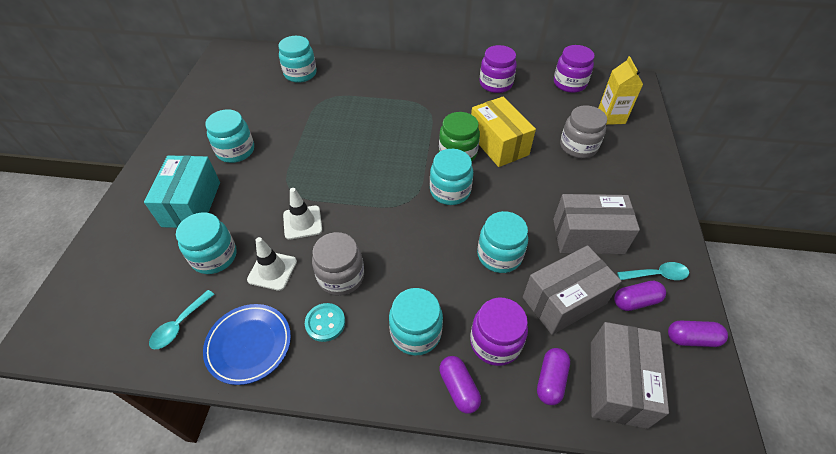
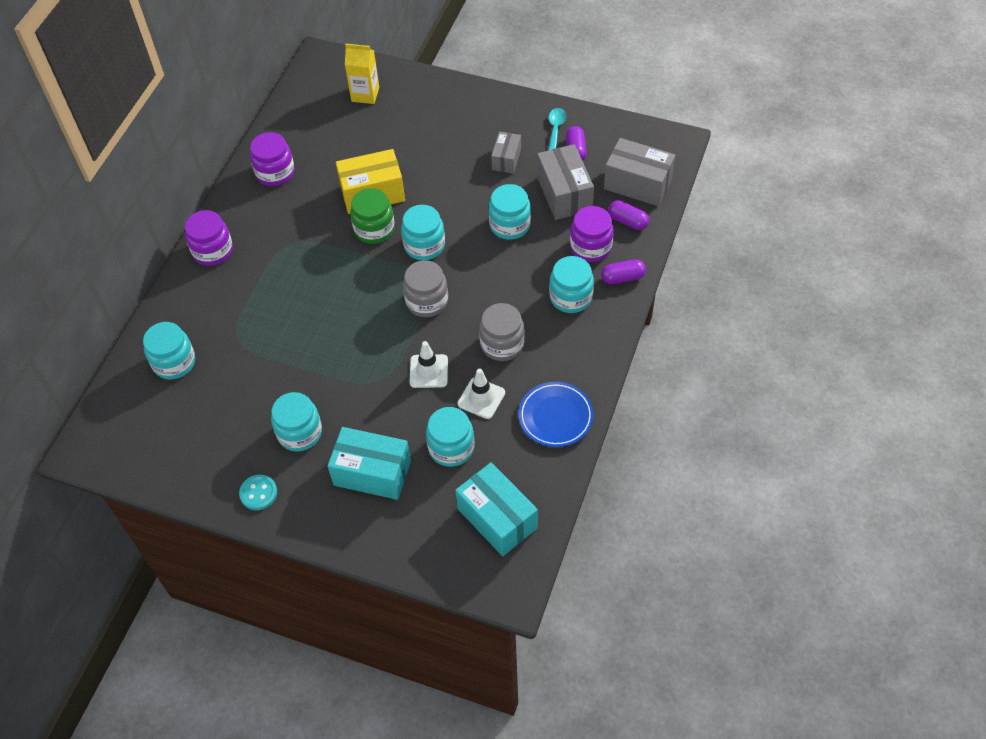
camera: 75 degrees left, 5 degrees up
(126, 311) = (497, 518): none -> turquoise box
(179, 325) = (523, 472): turquoise spoon -> none
(325, 323) = (547, 359): turquoise button -> turquoise button (258, 493)
(569, 83) = (300, 110): purple jar -> purple jar (213, 251)
(578, 146) = (398, 132): grey jar -> grey jar (427, 301)
(588, 236) = (506, 159): grey box -> grey box, size x0.59
(691, 338) = (613, 130): purple capsule -> none

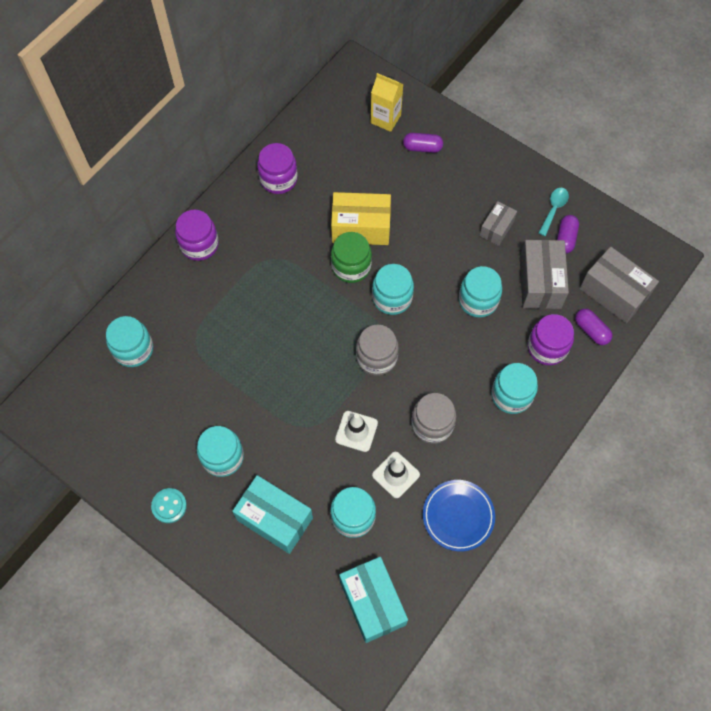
camera: 15 degrees right, 10 degrees up
(622, 278) = (567, 390): purple capsule -> purple capsule (422, 148)

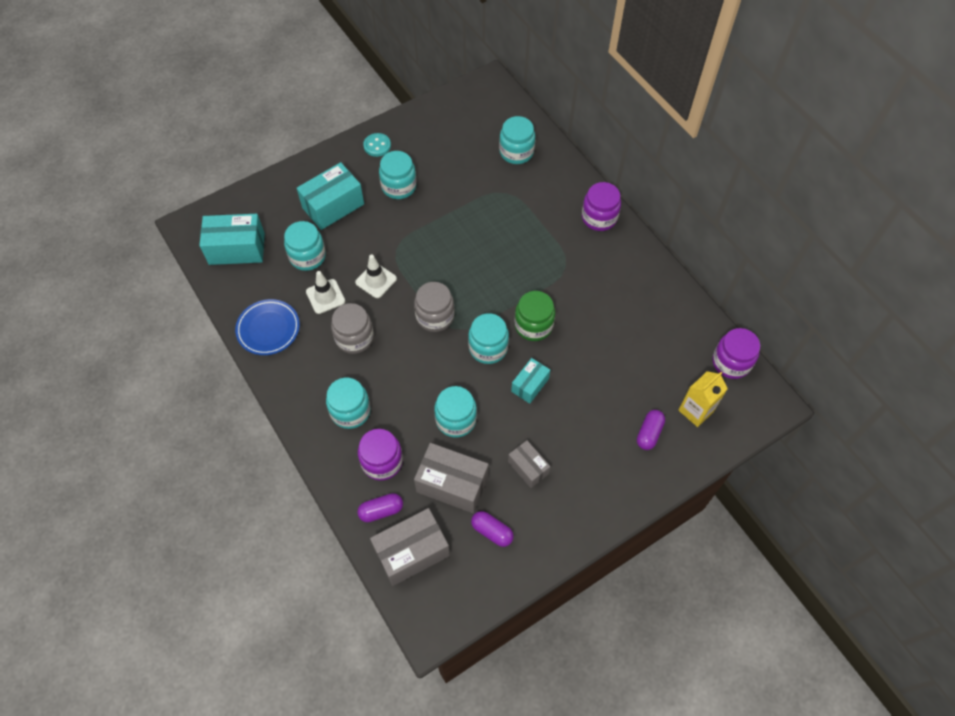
camera: 110 degrees right, 5 degrees down
(278, 179) = (650, 295): purple jar -> purple jar (731, 362)
(361, 227) = (572, 346): yellow box -> none
(416, 251) = (530, 385): none -> turquoise box
(553, 209) = (530, 534): turquoise spoon -> none

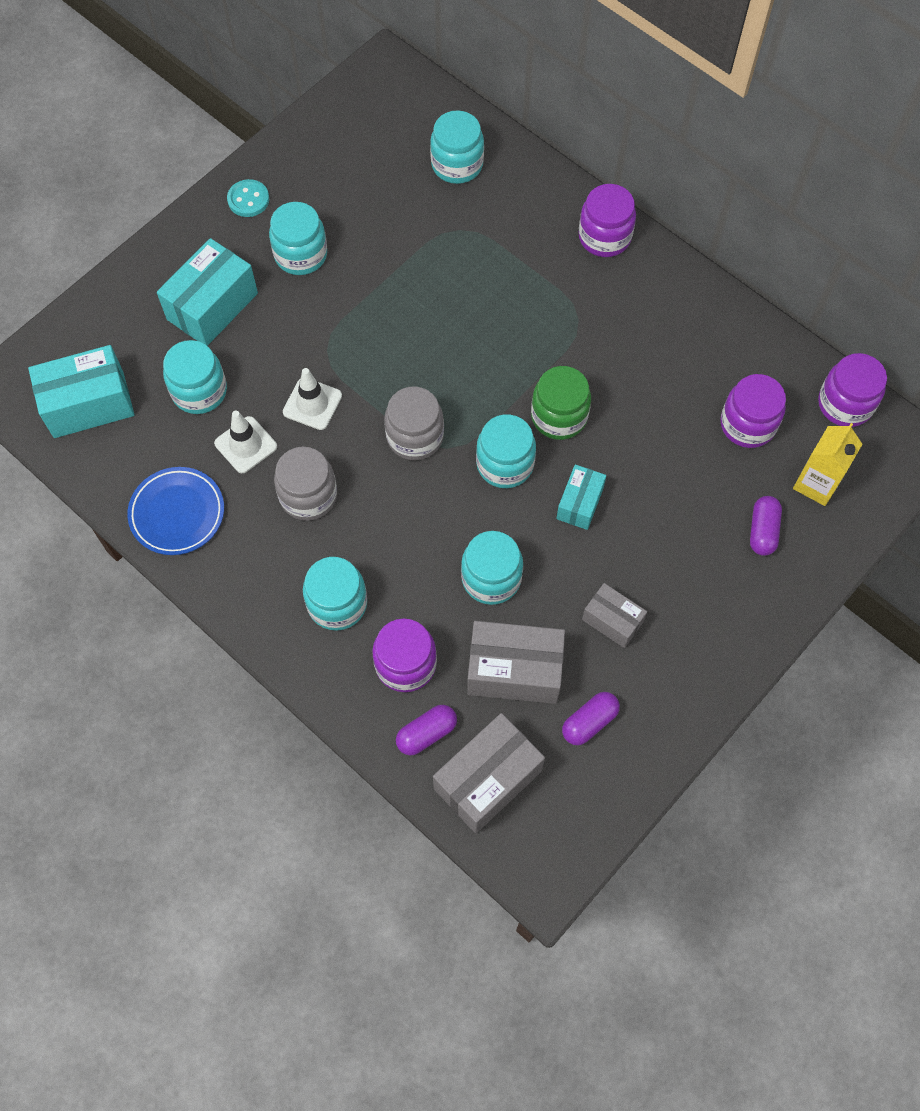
camera: 15 degrees left, 5 degrees up
(492, 531) = (589, 722): purple capsule -> purple capsule turned 60 degrees counterclockwise
(659, 360) = (747, 424): none -> purple jar

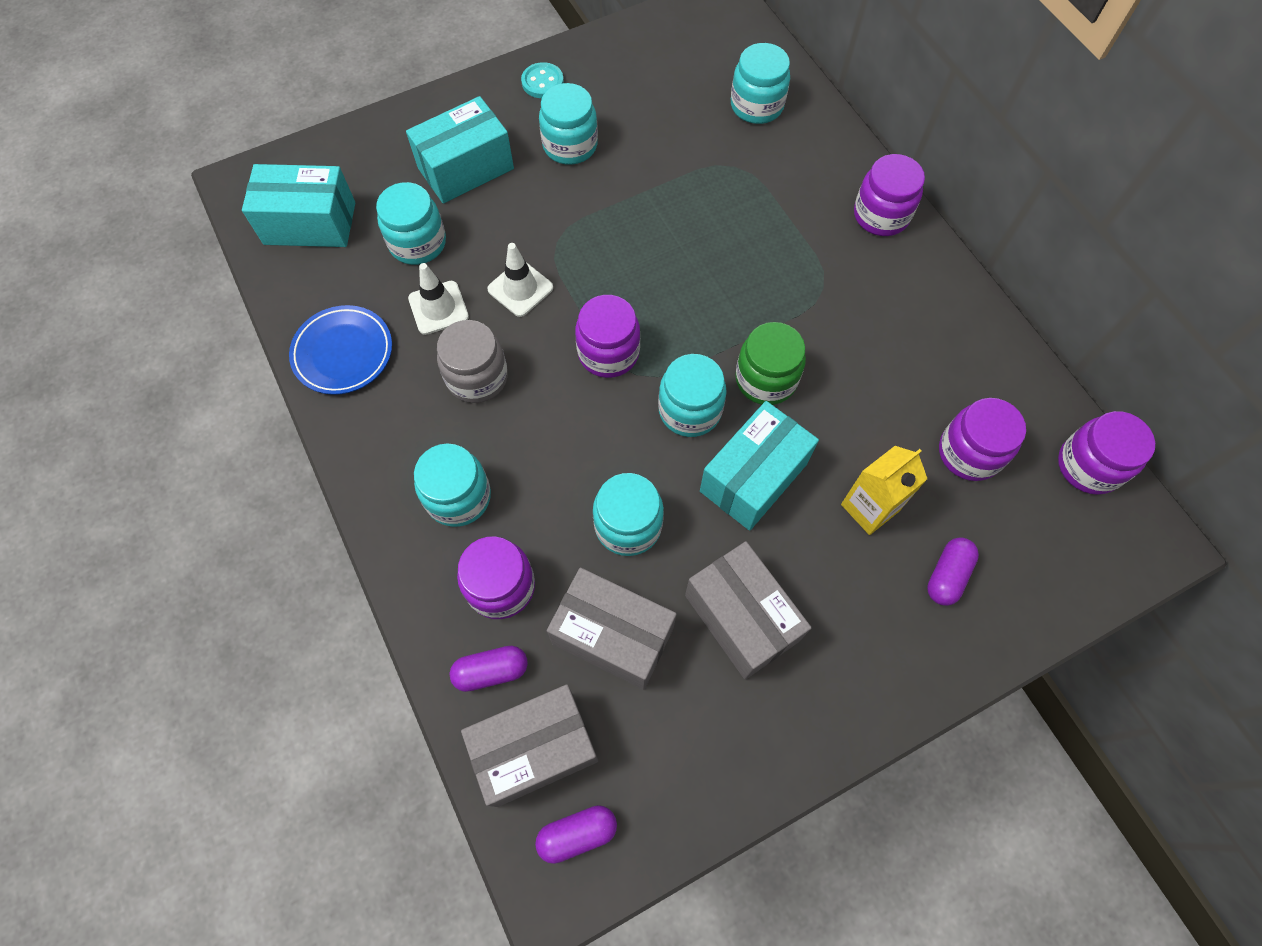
camera: 20 degrees right, 0 degrees up
(415, 437) = (608, 353): grey jar -> purple jar
(580, 503) = (753, 477): turquoise box -> turquoise box, size x1.71
(589, 722) = (673, 724): purple capsule -> purple capsule (577, 834)
(612, 621) = (741, 618): grey box -> grey box, size x1.71
(816, 484) = (1027, 543): yellow carton -> yellow carton (869, 508)

